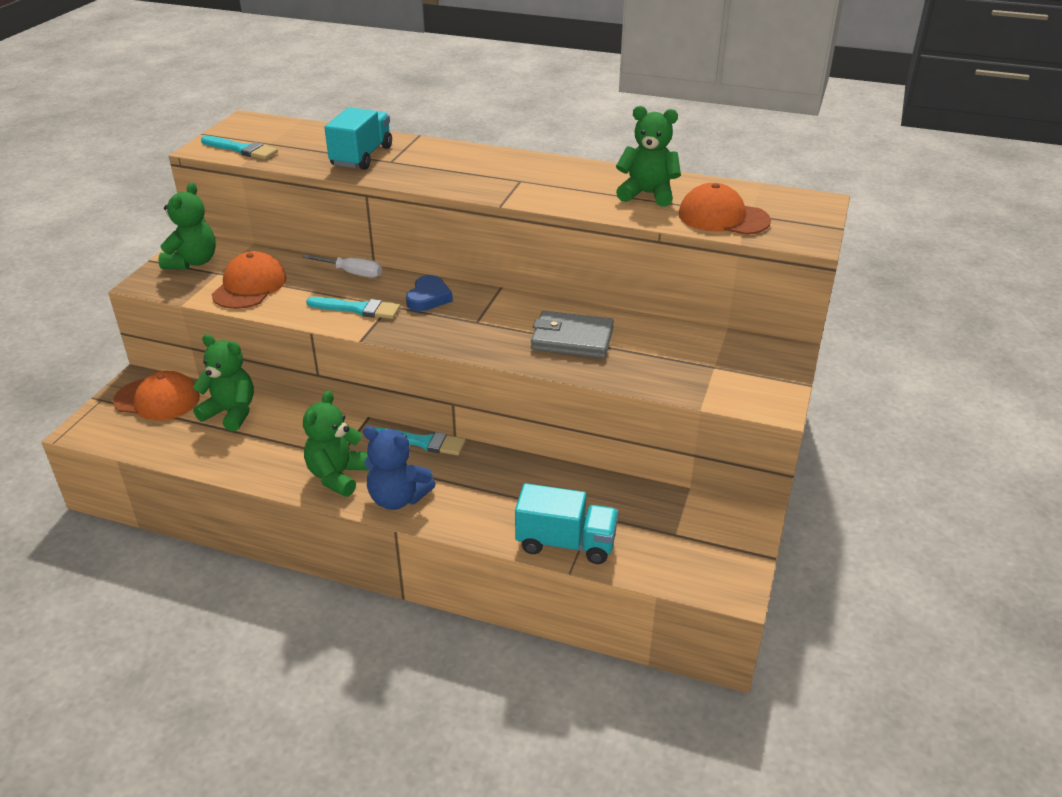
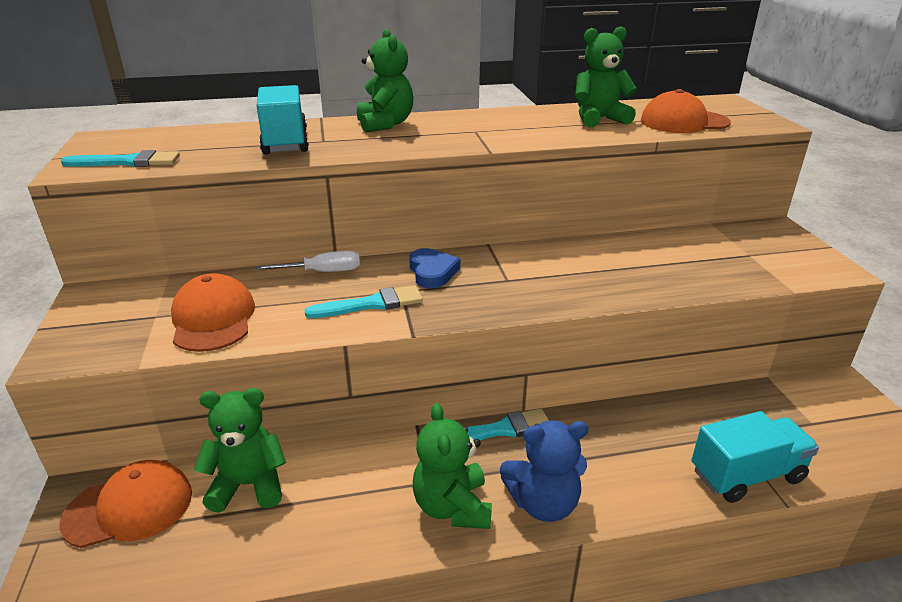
camera: 30 degrees left, 5 degrees down
(193, 262) = (107, 314): green teddy bear -> green teddy bear (385, 124)
(572, 339) = (611, 268): grey wallet -> none

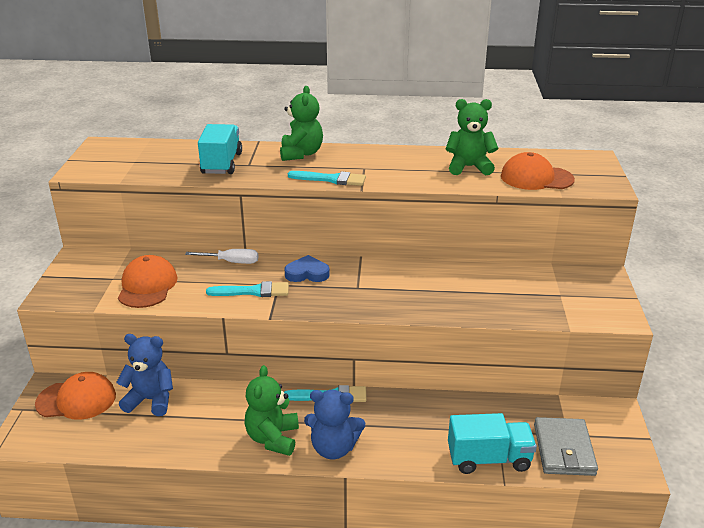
camera: 15 degrees right, 0 degrees up
(128, 162) = (113, 169): turquoise brush -> turquoise brush (331, 179)
(249, 485) = (151, 400): green teddy bear -> blue teddy bear
(432, 272) = (307, 273): blue heart -> blue heart turned 90 degrees counterclockwise
(822, 443) = (563, 449): none -> grey wallet

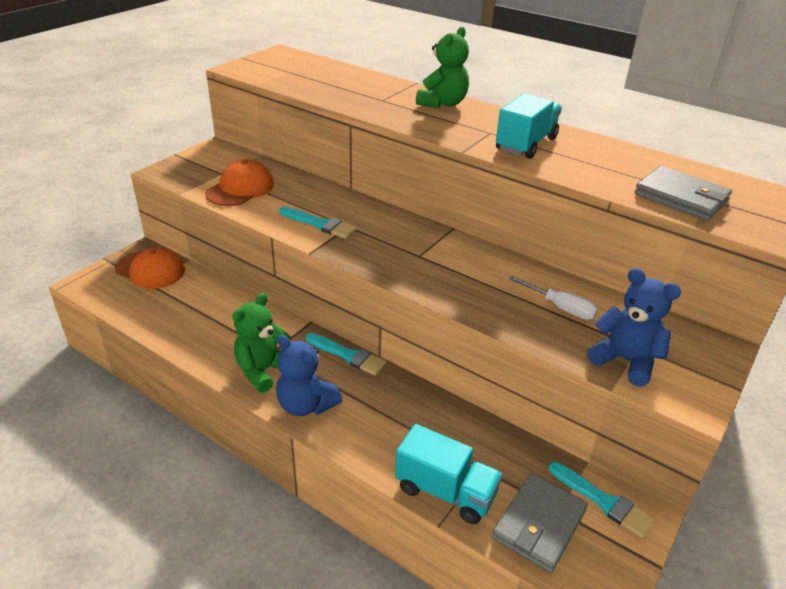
camera: 30 degrees right, 5 degrees up
(151, 400) = (201, 293): blue teddy bear -> blue teddy bear (625, 361)
(221, 163) = (359, 92): turquoise truck -> turquoise truck (526, 144)
(232, 262) = (329, 193): white screwdriver -> white screwdriver (561, 308)
(307, 273) = (385, 225): blue heart -> none
(331, 179) = (443, 133): turquoise brush -> turquoise brush (603, 501)
(469, 167) = (609, 163): green teddy bear -> none
(536, 178) = (681, 197): orange cap -> grey wallet

